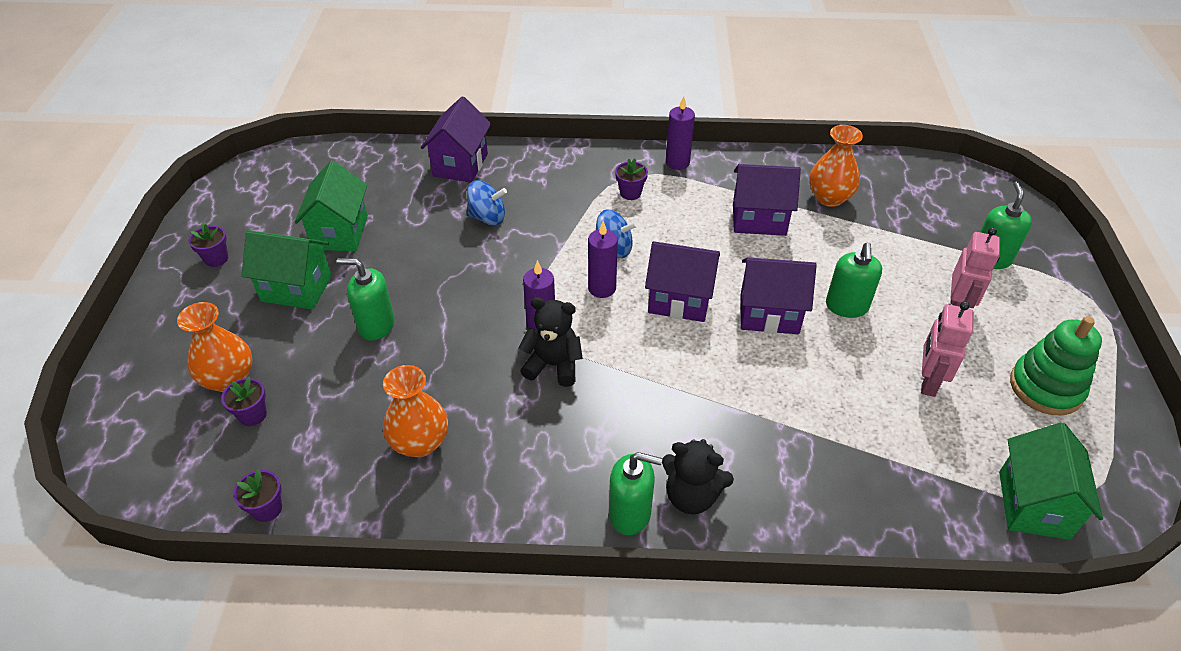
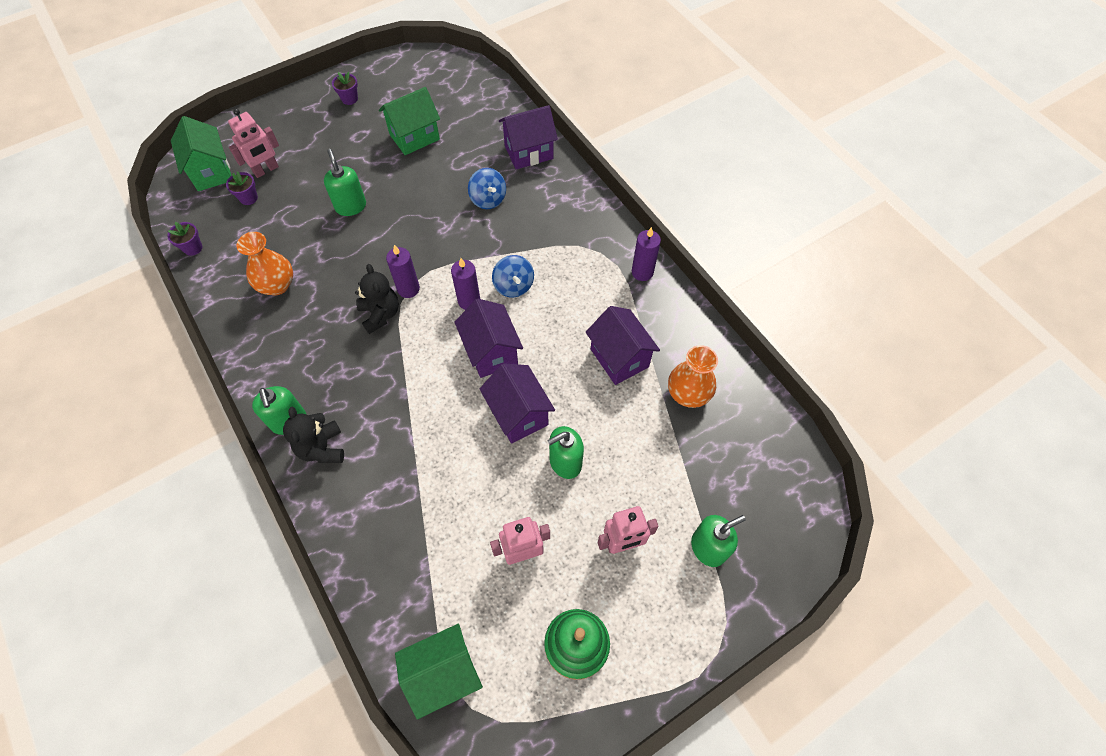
camera: 55 degrees right, 15 degrees up
(229, 379) = (266, 170): orange vase -> pink robot
(296, 289) = (353, 150): green house -> green house (211, 172)
(630, 193) = (581, 263): purple flower pot -> none

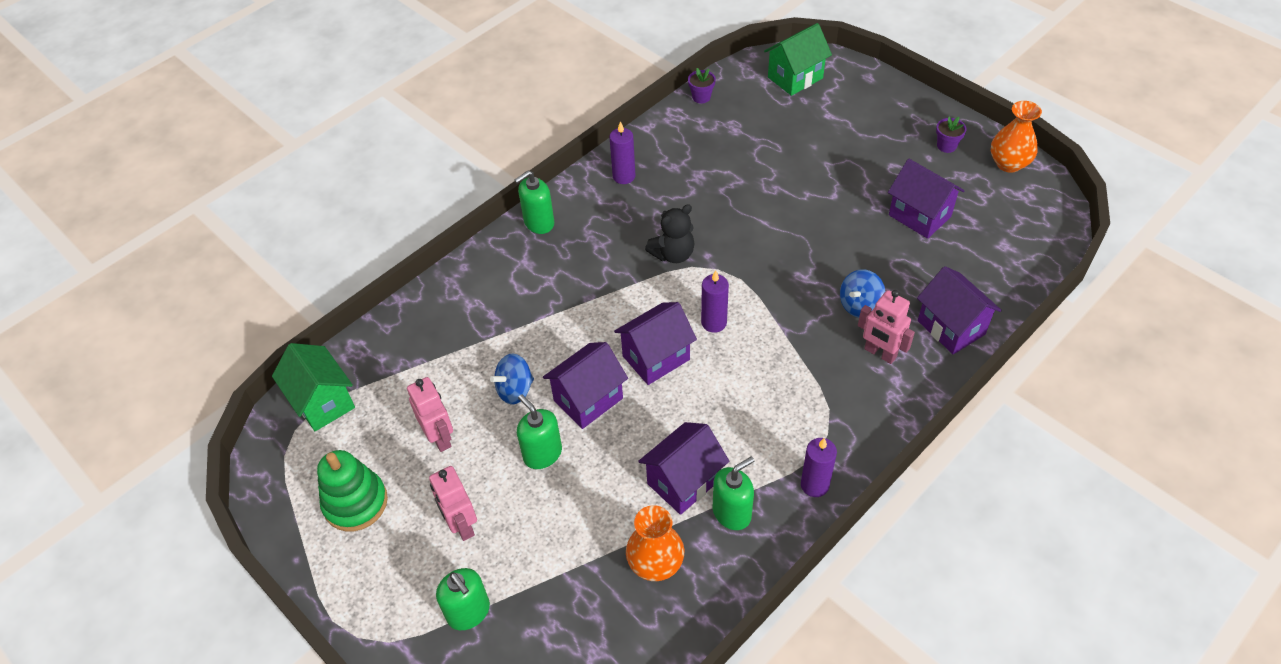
camera: 80 degrees right, 10 degrees down
(248, 198) = (775, 114): purple flower pot -> none
(266, 170) = (815, 114): pink robot -> pink robot (880, 353)
(277, 285) = (680, 167): orange vase -> orange vase (1008, 163)
(322, 448) = (517, 254): black teddy bear -> none
(351, 206) = (798, 192): green soap dispenser -> green soap dispenser (732, 512)
(408, 289) = (711, 268): purple candle -> purple candle (624, 176)
(414, 137) = (919, 216): green house -> purple house
(513, 286) = (747, 358): blue spinning top -> blue spinning top (515, 390)

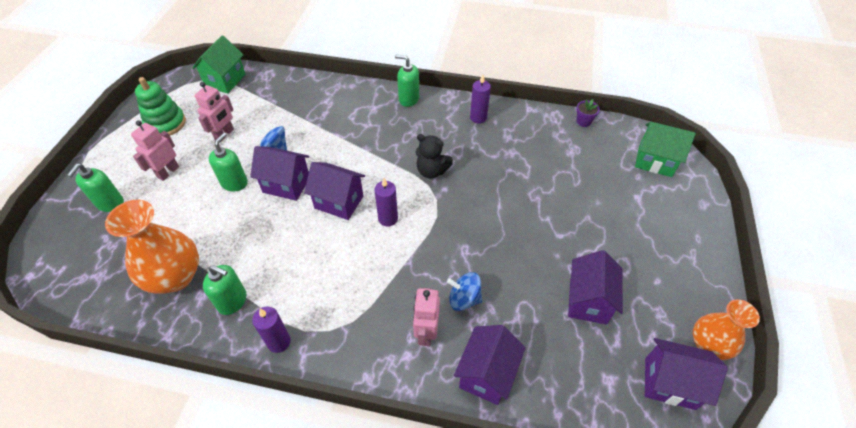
camera: 55 degrees right, 0 degrees up
(655, 563) = (175, 276): orange vase -> orange vase, size x1.53
(683, 481) = (246, 262): purple house -> purple house (669, 383)
(946, 146) = (682, 288): purple flower pot -> none

